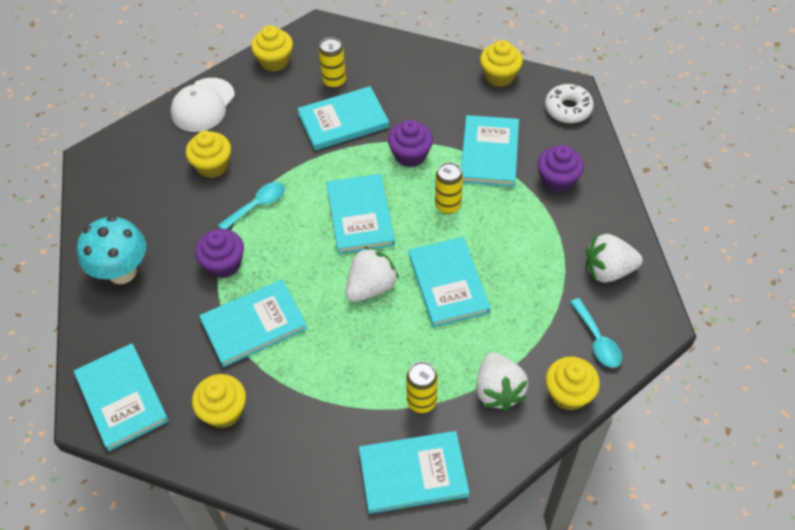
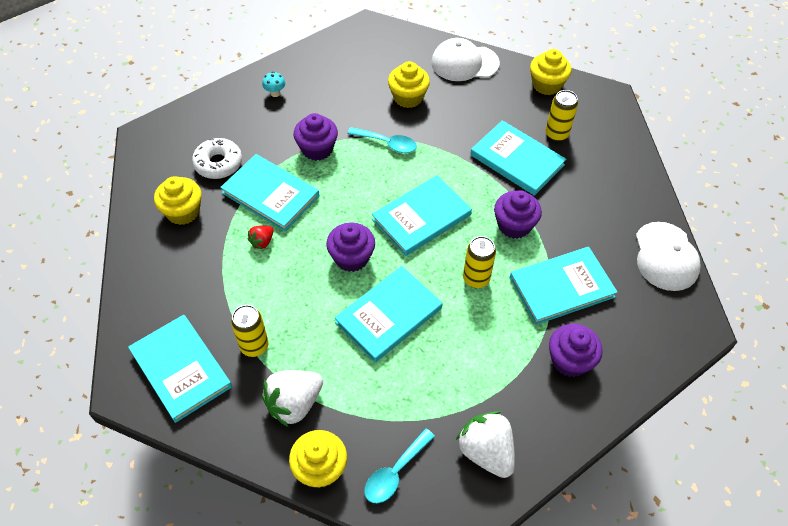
camera: 60 degrees right, 0 degrees up
(122, 272) = (275, 93): turquoise mushroom -> turquoise mushroom, size x0.40
(122, 398) = (167, 146): turquoise book -> none
(307, 353) = (262, 242): none -> red strawberry
(371, 287) = (351, 258): white strawberry -> purple cupcake
(499, 76) = (665, 256): yellow cupcake -> white cap
(568, 109) = (670, 334): white donut -> white donut (218, 164)

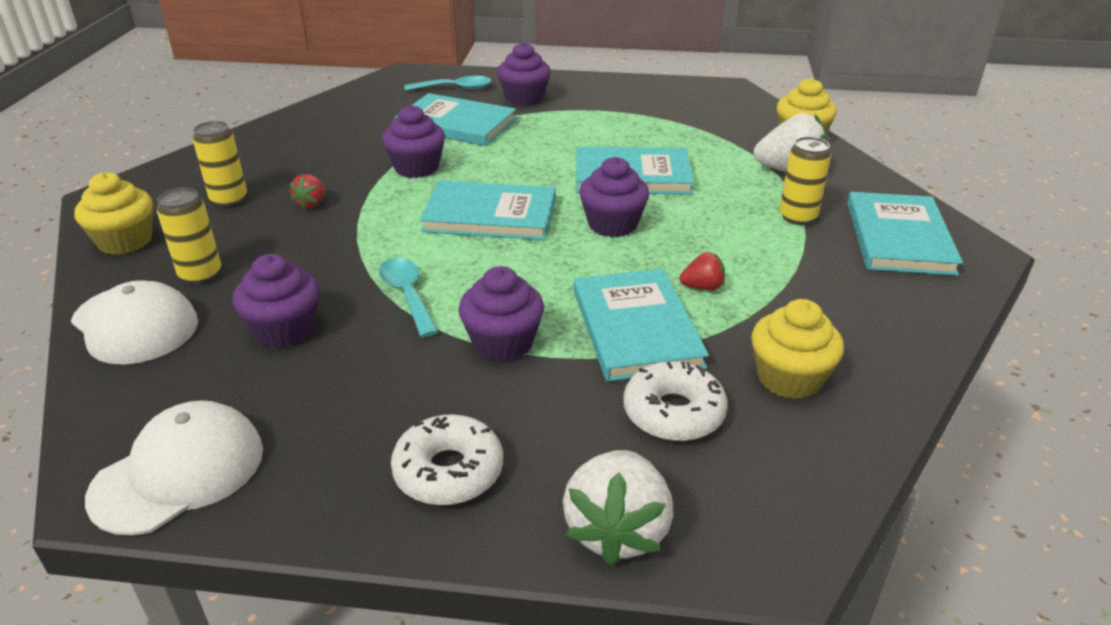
camera: 135 degrees left, 20 degrees down
(275, 93) = (448, 471): turquoise mushroom -> white donut
(395, 472) = (739, 115): turquoise spoon -> turquoise spoon (455, 88)
(408, 97) = (284, 329): yellow cupcake -> purple cupcake
(476, 278) = (515, 158): yellow can -> yellow can (200, 274)
(486, 451) = (656, 96): white strawberry -> white strawberry (617, 530)
(517, 160) = (311, 203): turquoise book -> red strawberry
(665, 256) = (346, 101): white cap -> white cap (179, 472)

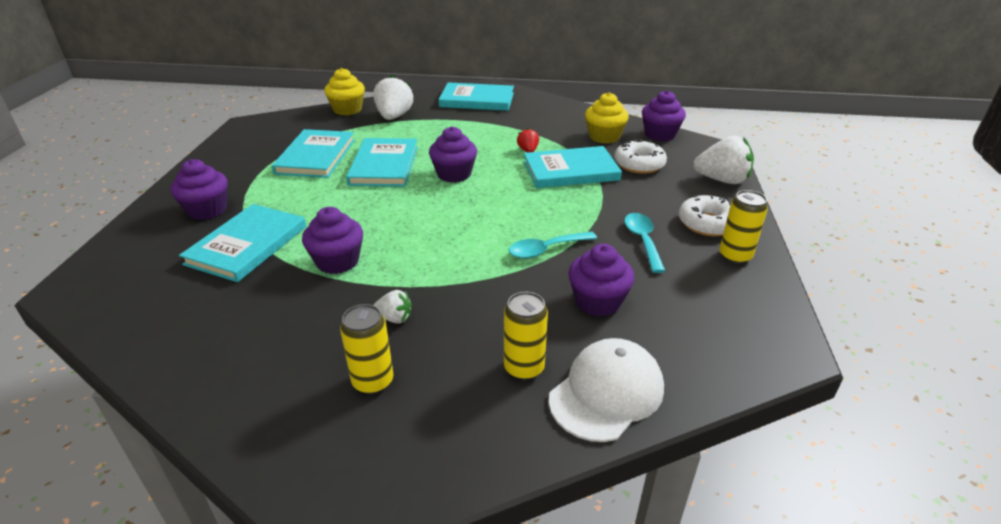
camera: 90 degrees left, 0 degrees up
(125, 241) = (458, 449): yellow cupcake -> none
(179, 472) = (756, 321): white cap -> none
(311, 203) = (394, 318): red strawberry -> white strawberry
(455, 88) = (149, 251): turquoise spoon -> turquoise spoon (642, 241)
(490, 215) = (433, 220): turquoise book -> turquoise book (315, 156)
(503, 343) = (594, 211): purple cupcake -> purple cupcake (660, 134)
(797, 217) = (452, 120): yellow can -> yellow can (735, 256)

